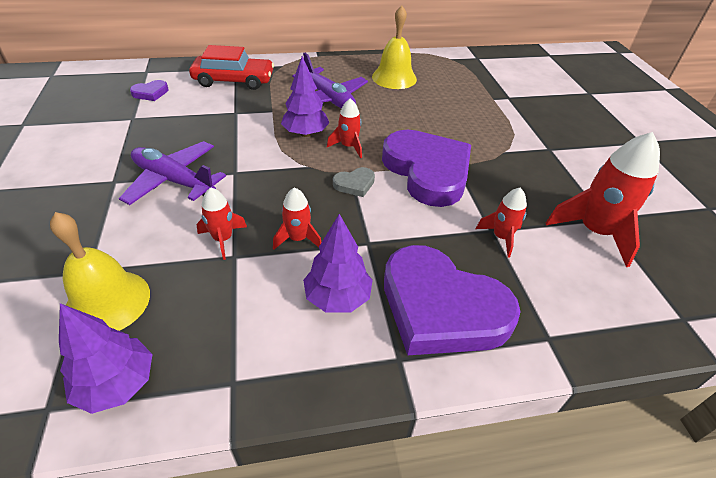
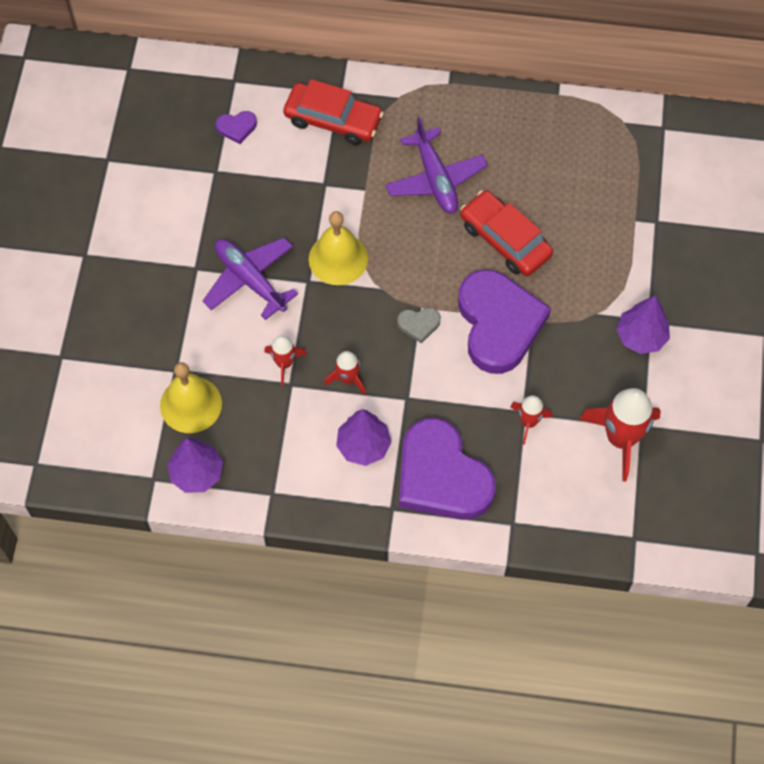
camera: 20 degrees right, 20 degrees up
(305, 134) = (391, 237): purple tree -> purple tree (641, 337)
(348, 146) = (431, 268): red rocket -> none
(394, 78) = (530, 152): yellow bell -> yellow bell (338, 258)
(402, 121) = (505, 240): none -> red car

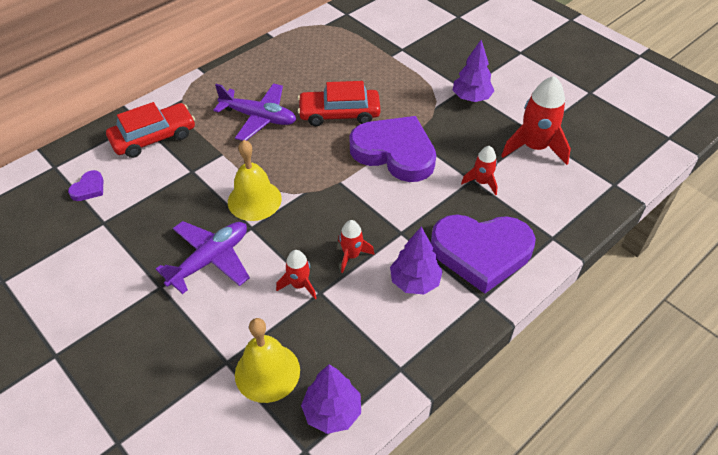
camera: 50 degrees left, 15 degrees down
(250, 280) = (210, 260): purple plane -> purple plane turned 135 degrees clockwise
(419, 324) = (352, 190): grey heart -> none

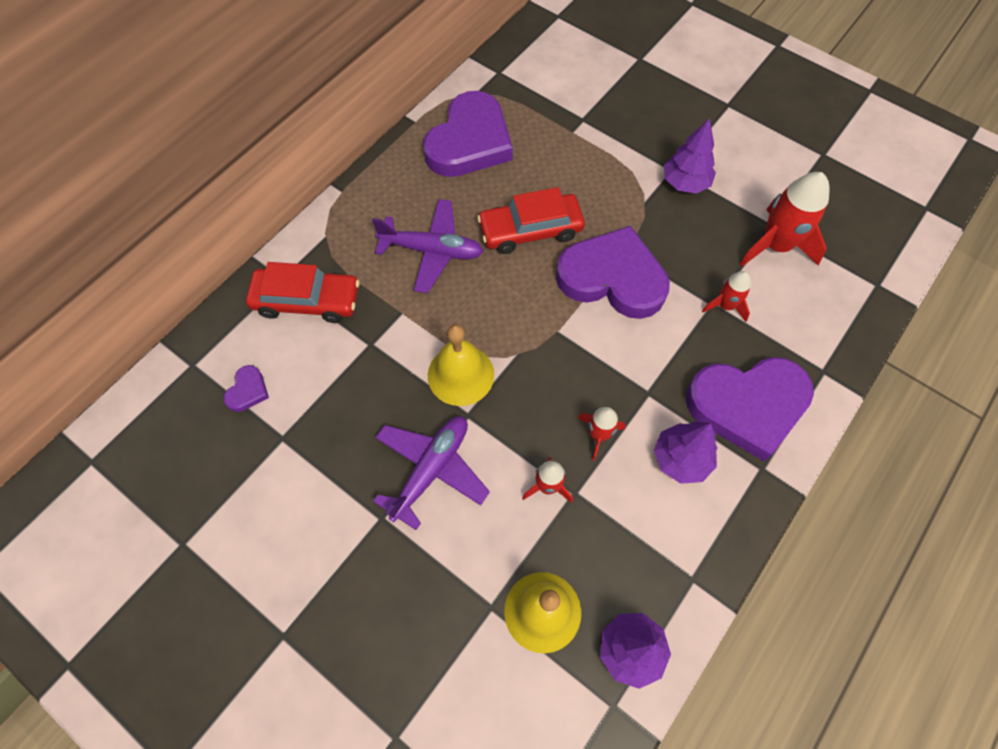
camera: 10 degrees left, 15 degrees up
(154, 137) = (307, 301): red car -> red car turned 45 degrees clockwise
(310, 53) = (469, 142): none -> purple heart

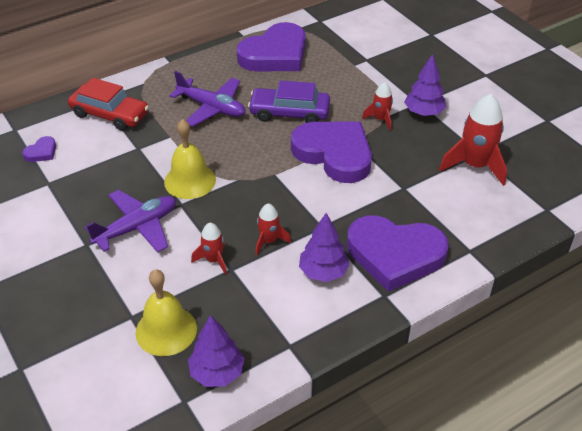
camera: 20 degrees right, 20 degrees down
(530, 230) = (289, 113): red car -> purple car
(725, 305) = (413, 191): red rocket -> red rocket (380, 119)

